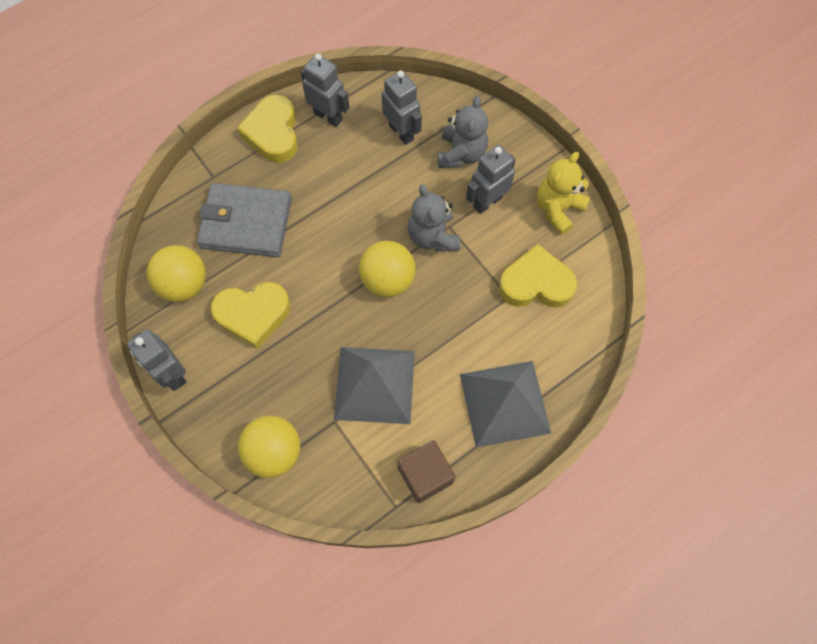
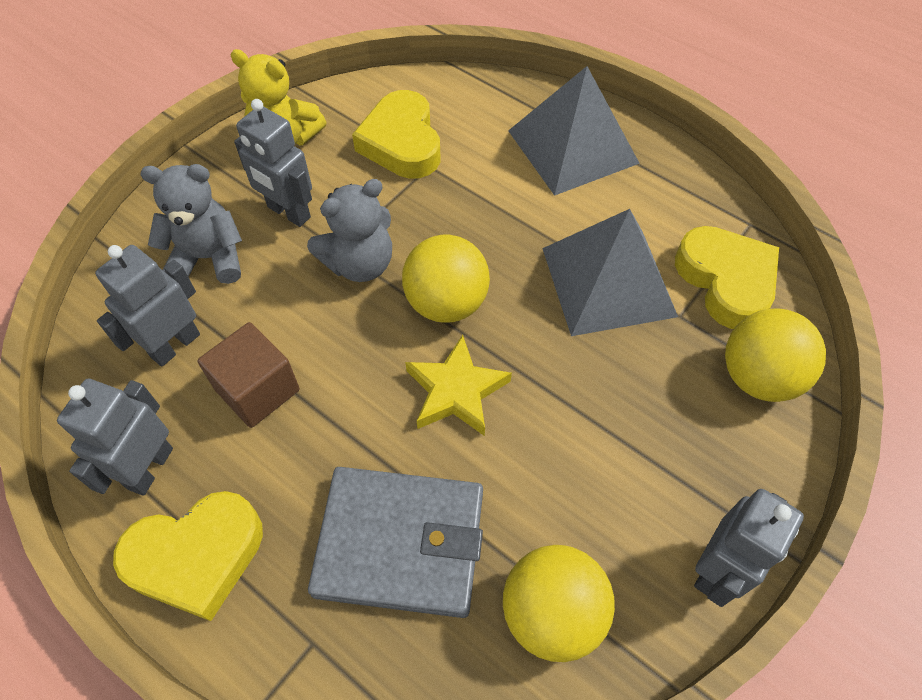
camera: 105 degrees left, 10 degrees down
(246, 223) = (400, 543): grey wallet -> grey wallet turned 75 degrees counterclockwise
(253, 315) = (566, 473): yellow heart -> yellow heart (726, 281)
(324, 270) = (456, 391): none -> yellow star
(425, 475) = (697, 203): brown cube -> brown cube (257, 390)

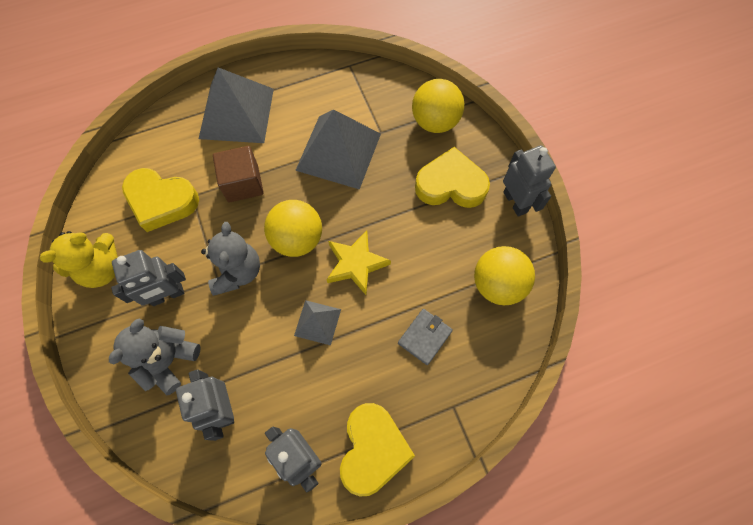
camera: 60 degrees left, 10 degrees up
(257, 390) = (287, 371): brown cube -> brown cube (243, 183)
(344, 389) = (317, 322): none -> grey pyramid
(400, 543) = (424, 337): grey wallet -> grey wallet, size x0.49
(726, 281) = (375, 99): yellow heart -> yellow heart (450, 184)

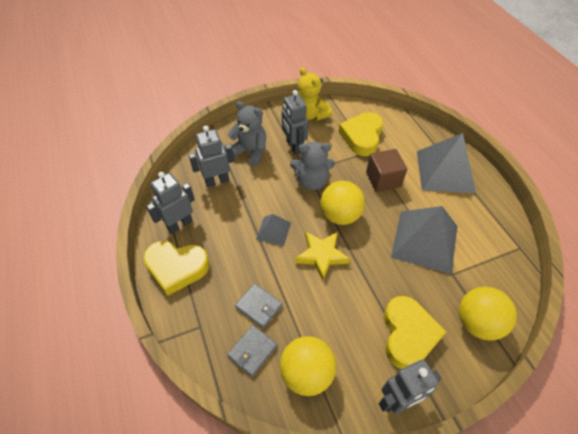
camera: 90 degrees right, 15 degrees down
(478, 342) = (252, 351): none -> grey wallet

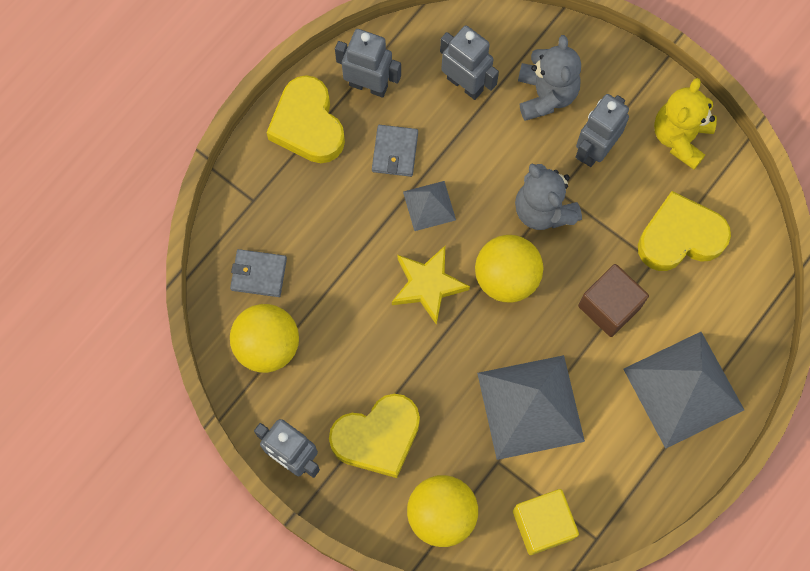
camera: 60 degrees right, 20 degrees up
(259, 306) = (315, 250): grey wallet -> grey wallet (395, 152)
(502, 270) = (542, 524): none -> yellow cube

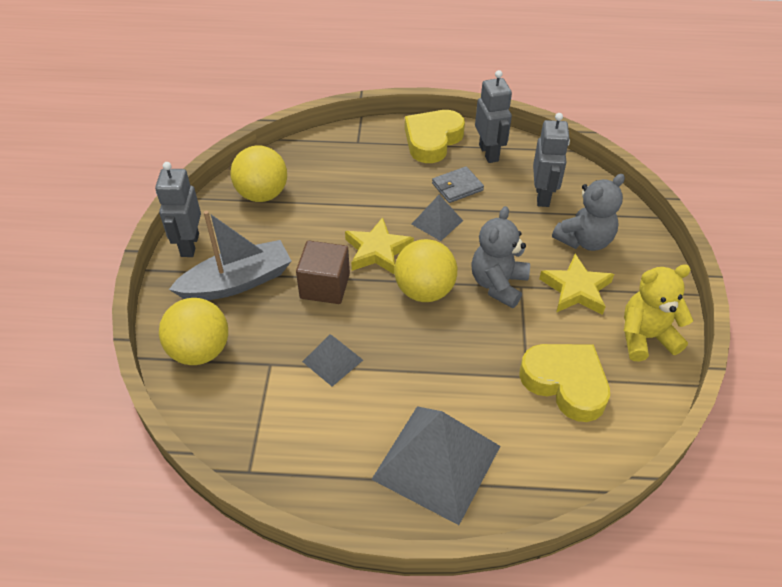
camera: 55 degrees right, 25 degrees down
(258, 274) = (309, 167): grey wallet -> none
(377, 437) = (237, 282): yellow heart -> grey boat
(530, 407) = (332, 360): grey pyramid -> grey pyramid, size x0.50
(542, 524) = (236, 423): yellow cube -> none
(595, 149) = (576, 289): grey robot -> yellow star
(609, 306) = (461, 367): brown cube -> brown cube (325, 286)

